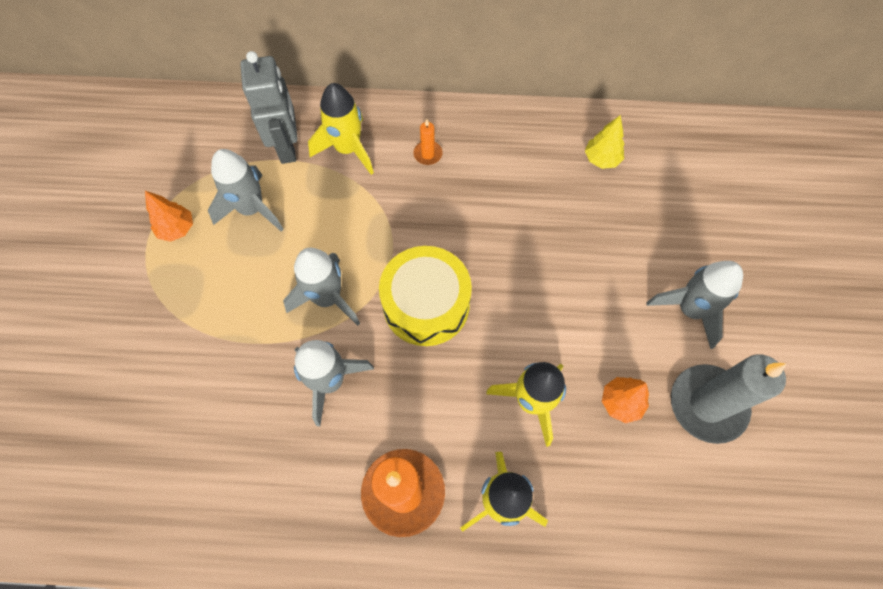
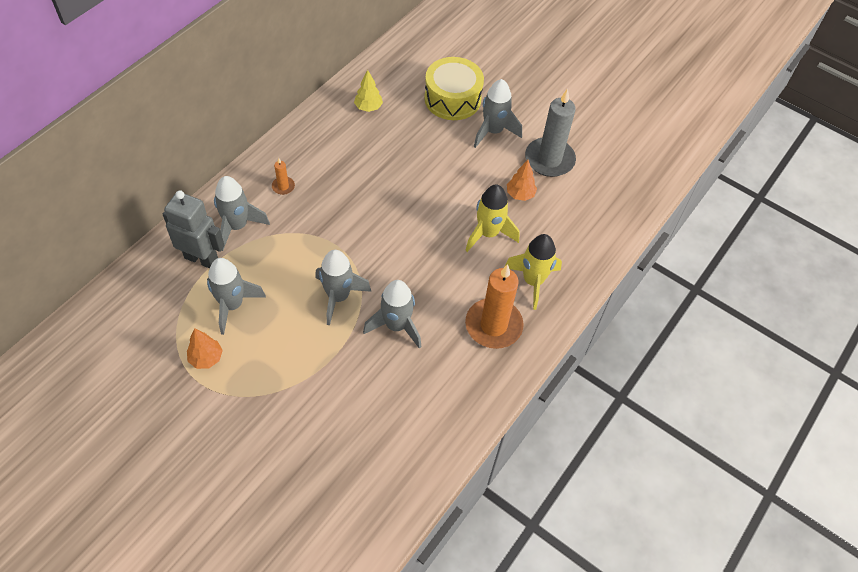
camera: 60 degrees left, 10 degrees down
(347, 149) = (237, 226): yellow rocket -> grey rocket
(426, 304) = (387, 248): yellow drum -> yellow drum (452, 99)

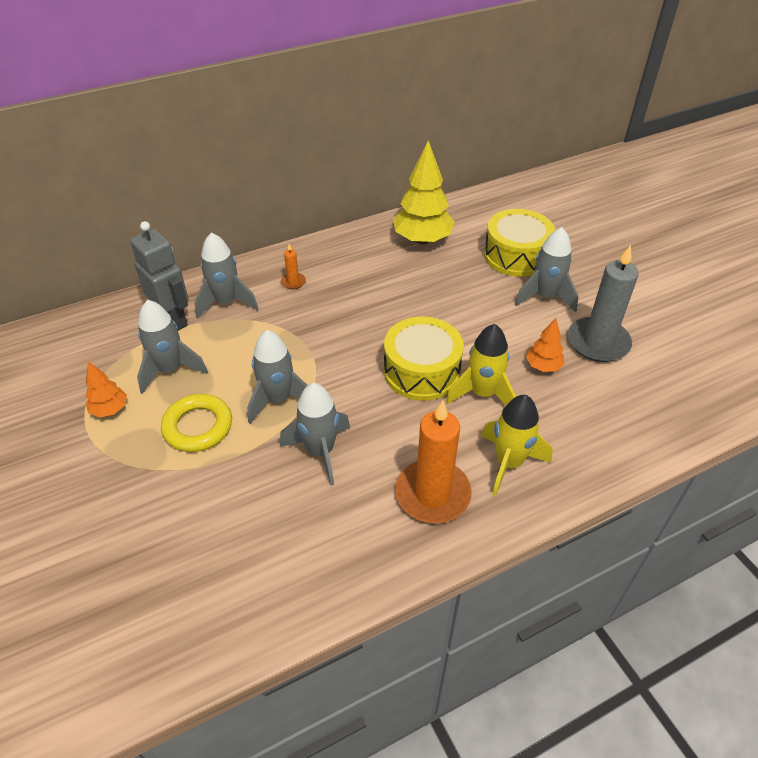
camera: 30 degrees right, 10 degrees down
(289, 343) = (198, 427): none -> yellow ring
(368, 107) = (422, 239): yellow tree -> yellow tree, size x1.94
(434, 231) = (421, 371): none -> yellow drum

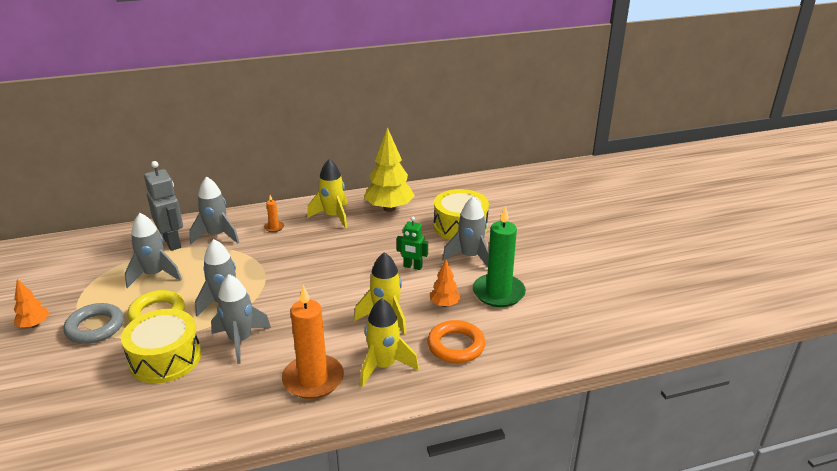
camera: 10 degrees right, 15 degrees down
(110, 409) = (99, 295): orange tree -> orange tree (34, 325)
(125, 458) = (95, 327): none -> grey ring
(359, 258) = (333, 216): none -> yellow rocket
(421, 371) = (345, 297): yellow drum -> yellow drum (165, 358)
(484, 318) = (412, 267): none -> green robot
(580, 422) = (456, 346): none -> orange ring
(598, 342) = (498, 293): grey candle -> green candle

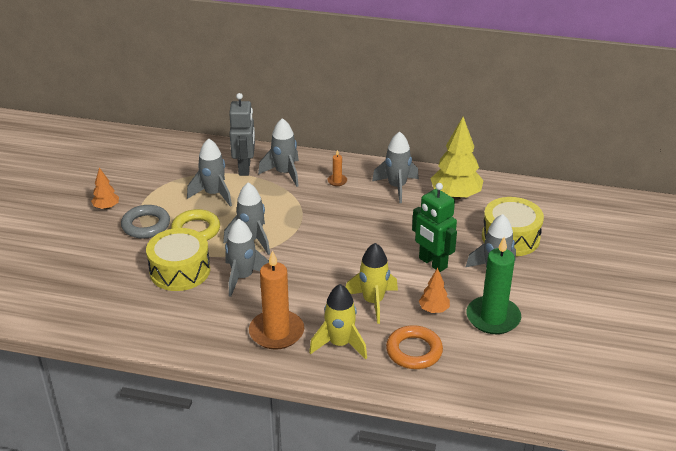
camera: 30 degrees right, 5 degrees up
(333, 216) = (396, 187): yellow rocket -> grey rocket
(412, 267) = (432, 263): green robot -> green robot, size x1.64

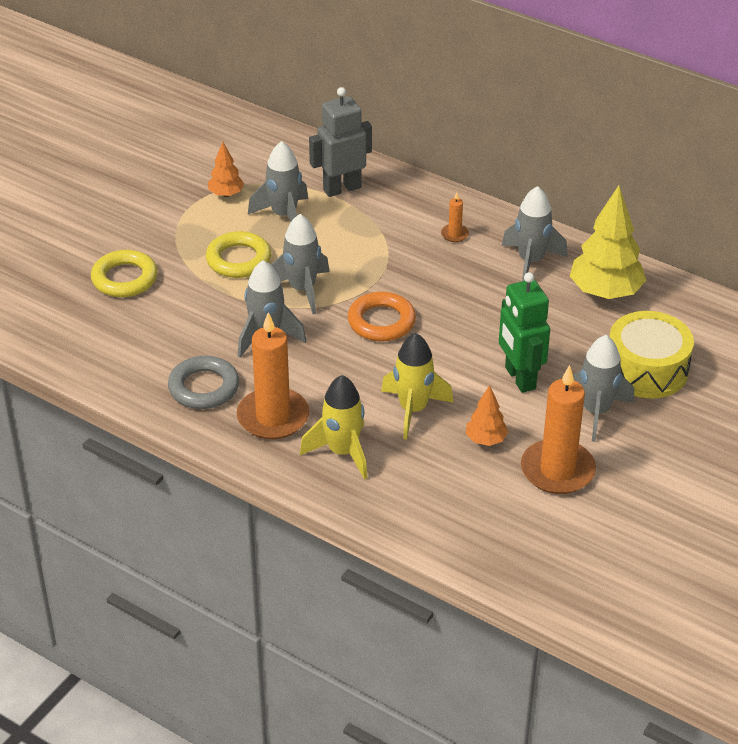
camera: 20 degrees right, 5 degrees up
(106, 207) = (143, 203): orange tree -> orange tree (226, 194)
(117, 262) = (124, 279): none -> yellow ring
(146, 225) = (180, 239): grey ring -> grey ring (204, 387)
(180, 271) = (194, 309): yellow drum -> none
(245, 168) = (342, 188): grey robot -> grey robot turned 135 degrees counterclockwise
(284, 173) = (390, 207): grey rocket -> none
(414, 351) = (430, 486): orange ring -> orange ring (381, 322)
(493, 318) = (557, 470): green candle -> orange candle

